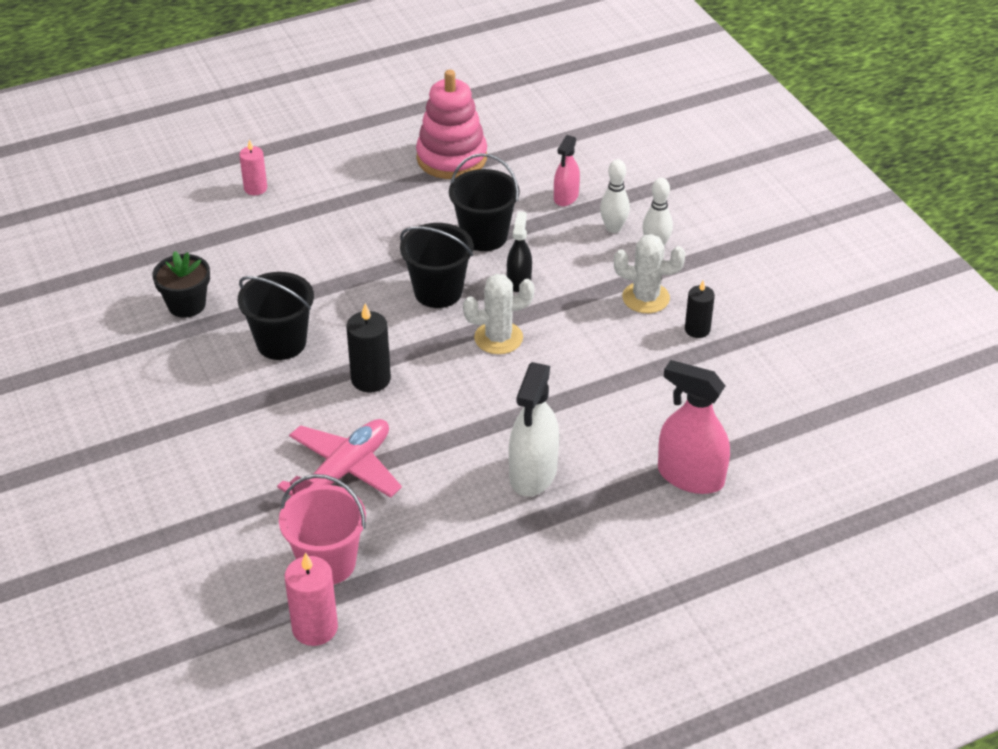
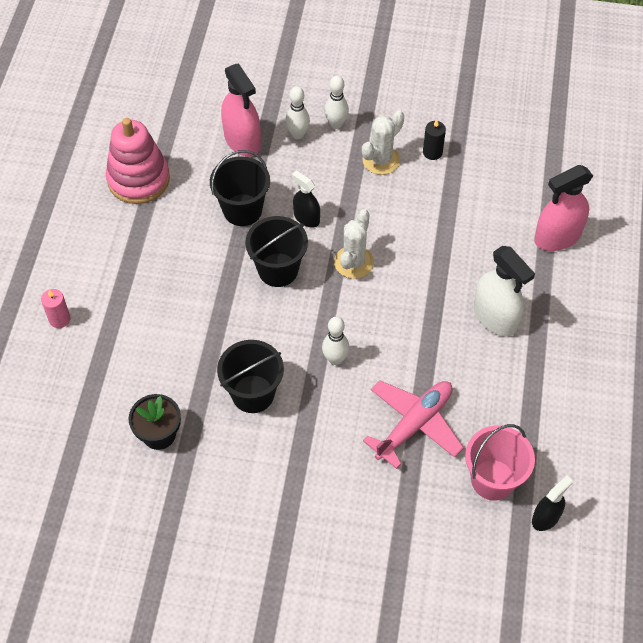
camera: 55 degrees left, 15 degrees up
(315, 628) = (546, 517): pink candle -> black spray bottle
(344, 471) = (414, 424): pink plane -> pink plane turned 60 degrees clockwise
(371, 379) = (335, 359): black candle -> white bowling pin
(566, 197) = (242, 140): pink spray bottle -> pink spray bottle, size x1.68

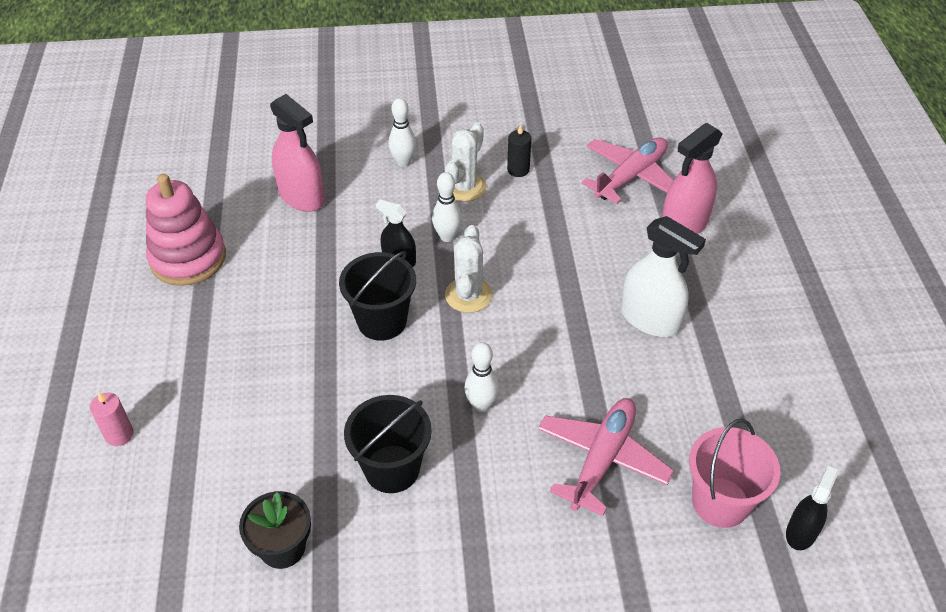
camera: 15 degrees left, 10 degrees down
(242, 210) = (321, 266): black bucket -> none
(298, 134) = (363, 179): white bowling pin -> white bowling pin (447, 237)
(528, 180) = (631, 177): none -> pink plane

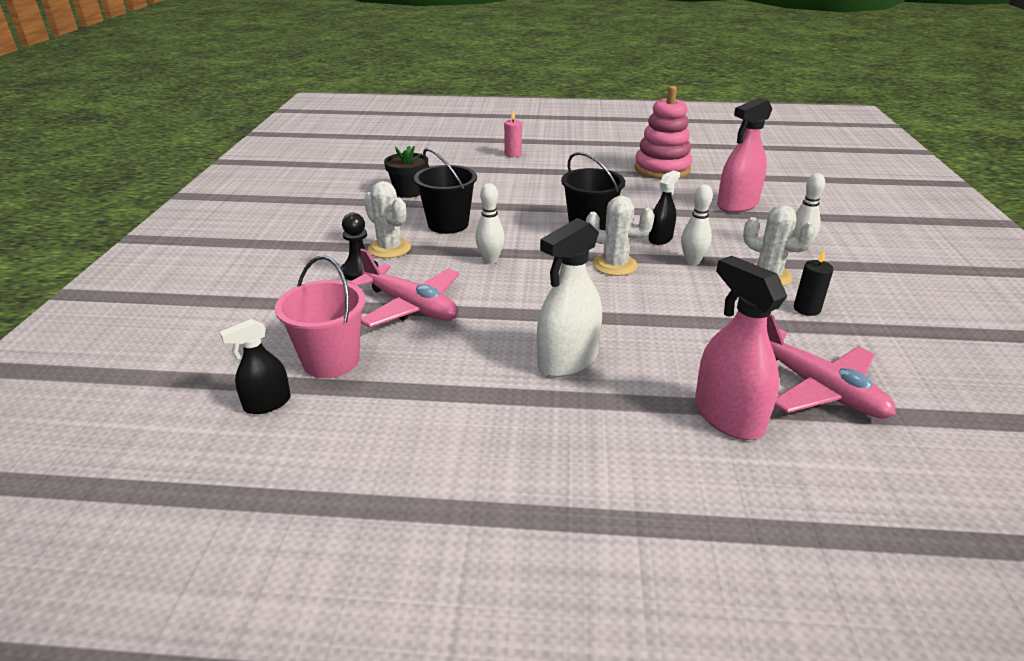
camera: 100 degrees right, 15 degrees down
(474, 519) = (389, 248): none -> white cactus
(541, 535) = (360, 271): none -> black pawn
(801, 532) = (267, 403): black spray bottle -> black spray bottle turned 105 degrees clockwise

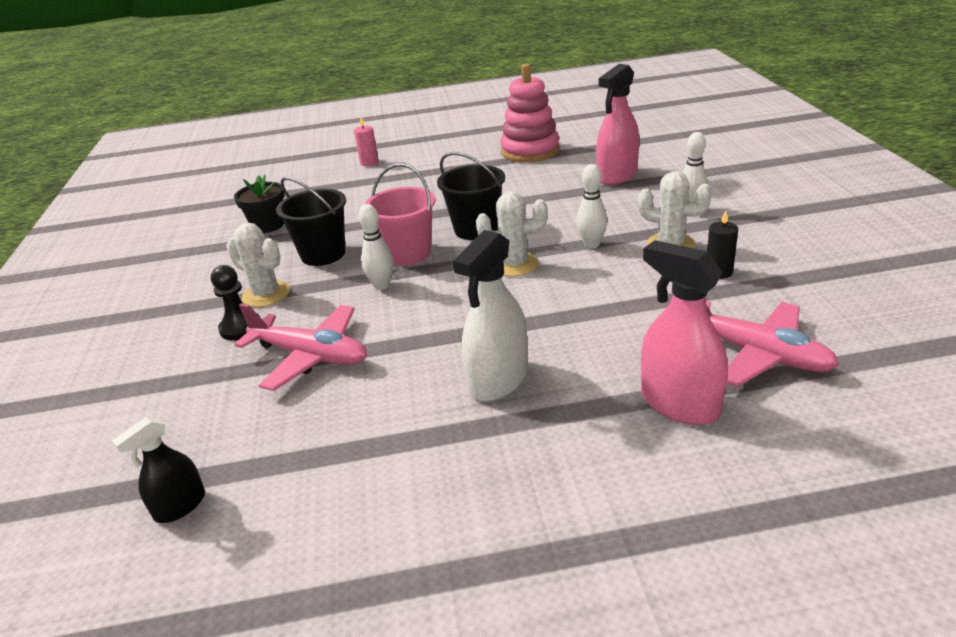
camera: 10 degrees left, 0 degrees up
(331, 361) = (239, 439): pink bucket -> pink bucket (408, 254)
(660, 239) = (552, 226): black spray bottle -> none

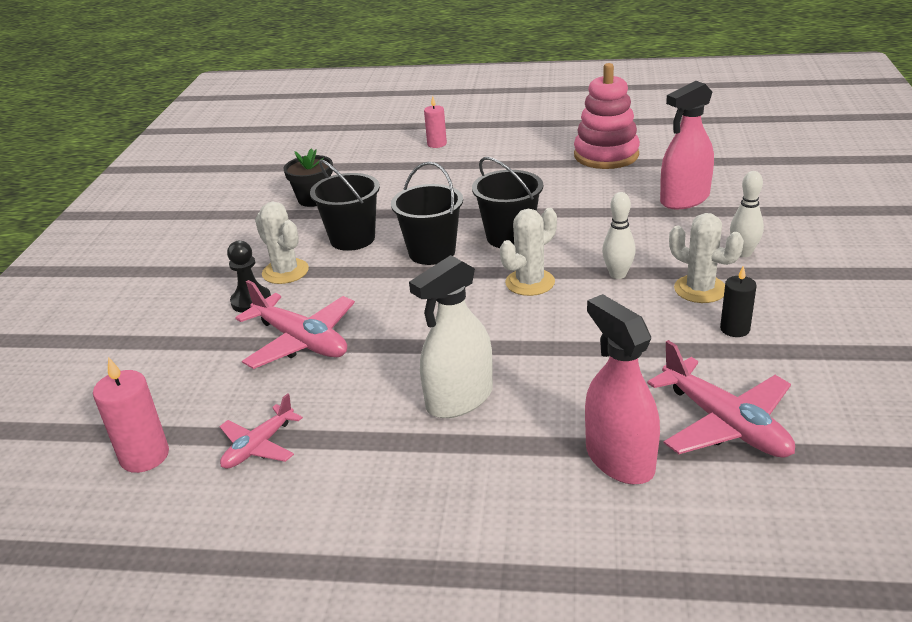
camera: 15 degrees right, 0 degrees up
(180, 506) = (144, 456): black spray bottle -> pink candle
(308, 468) = (259, 446): none -> pink plane
(381, 285) = (393, 282): white bowling pin -> none
(408, 254) = (432, 252): pink bucket -> black bucket
(514, 264) = (530, 282): white cactus -> white cactus turned 60 degrees counterclockwise

